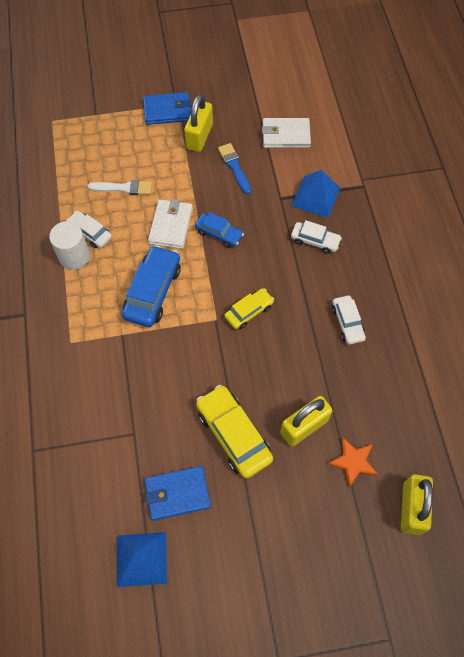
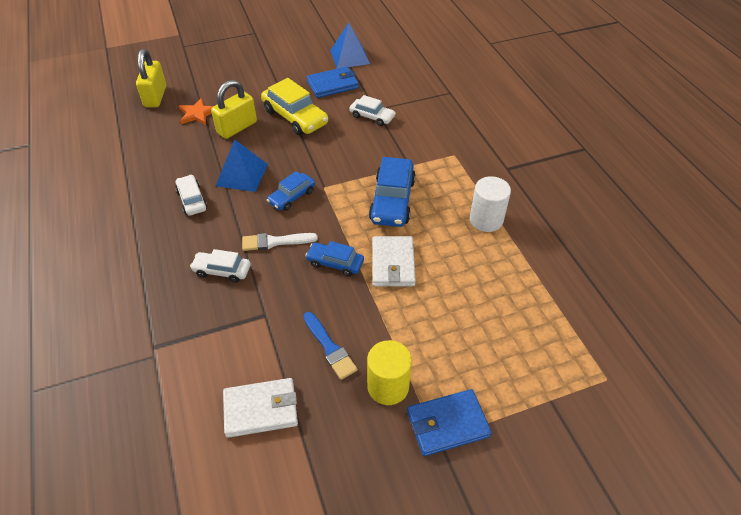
camera: 170 degrees right, 15 degrees down
(90, 233) = (481, 244): white car -> white car (372, 117)
(124, 188) = (464, 298): white brush -> white brush (275, 242)
(199, 137) = (388, 386): yellow padlock -> yellow cylinder
(249, 311) = (292, 197): yellow car -> blue car
(315, 196) = (219, 323): blue pyramid -> blue pyramid (242, 175)

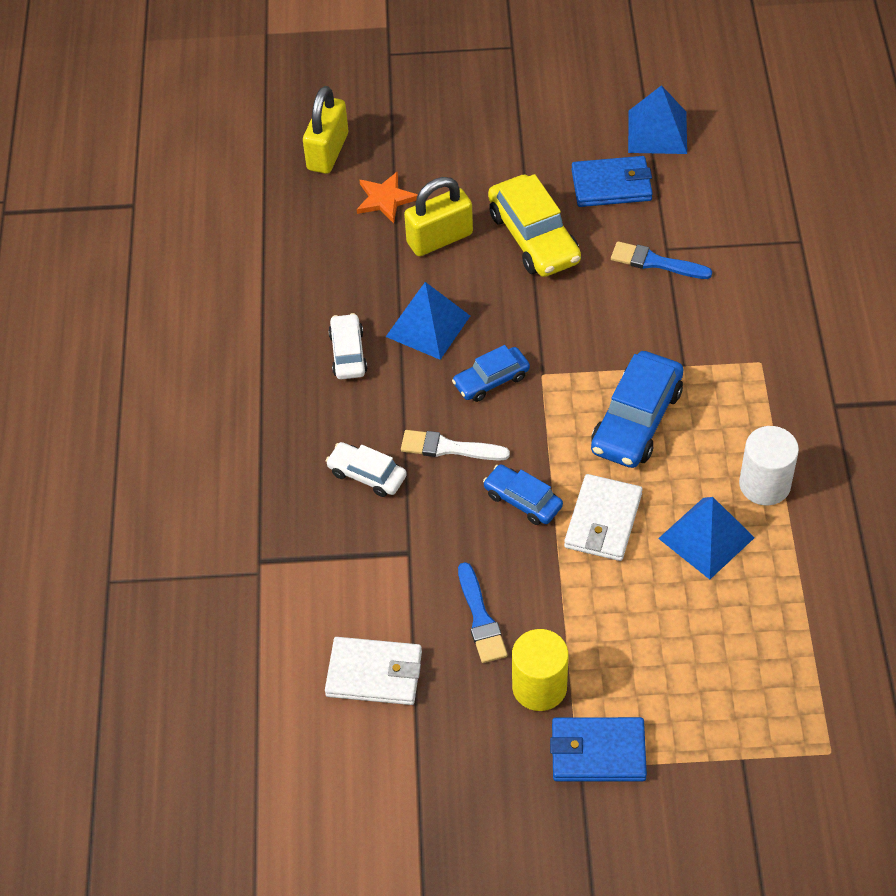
camera: 20 degrees right, 5 degrees up
(372, 117) = (655, 262): white car -> blue brush
(463, 259) = (706, 537): none -> blue pyramid

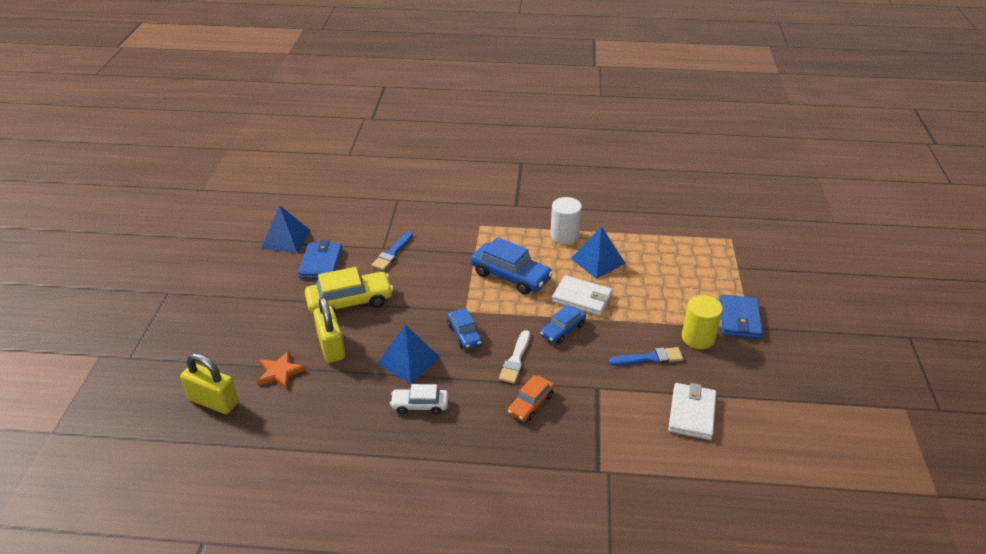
camera: 85 degrees left, 15 degrees down
(367, 475) = (531, 404): white car -> orange car

